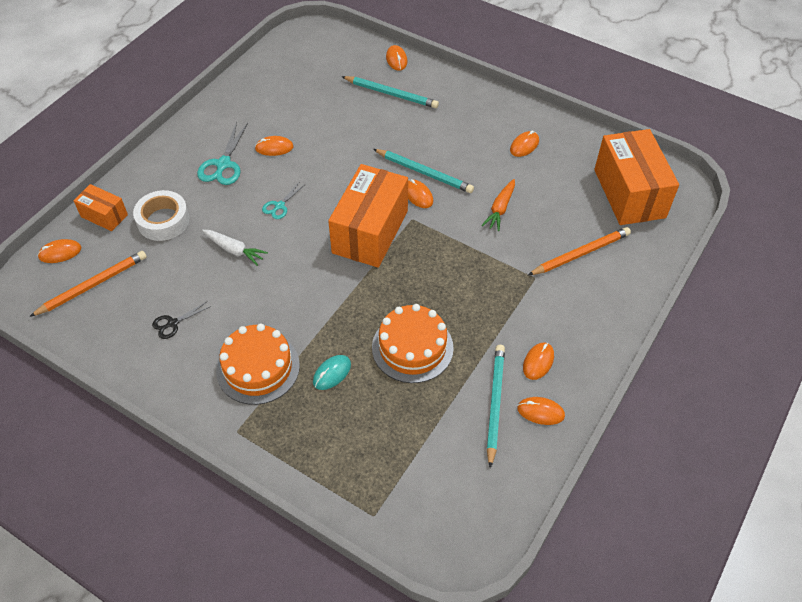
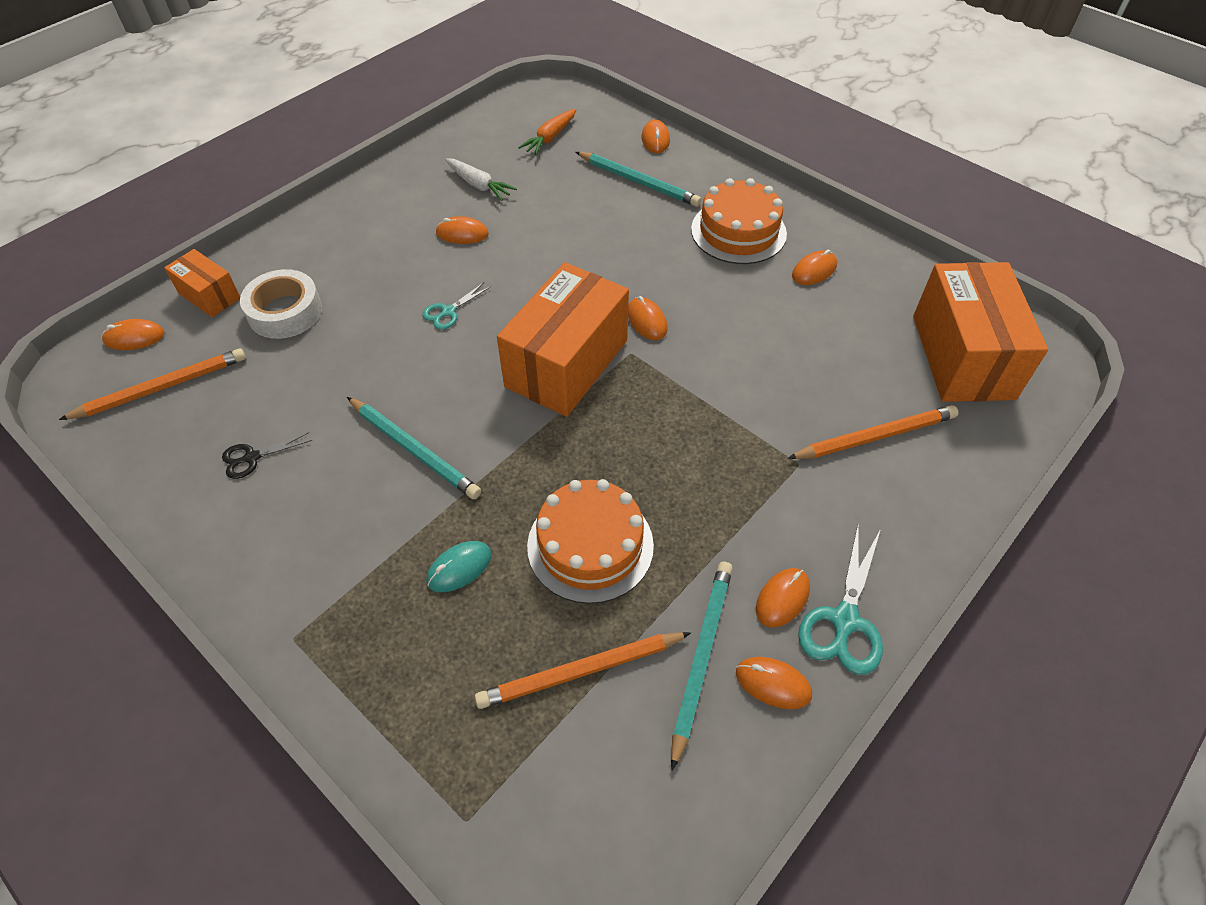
camera: 10 degrees right, 0 degrees up
(223, 164) = (388, 247): turquoise scissors -> turquoise scissors (844, 620)
(234, 250) = (369, 364): white carrot -> white carrot (479, 185)
(258, 368) = (353, 542): orange cake -> orange cake (738, 231)
(423, 422) = (581, 671): none -> orange pencil
(424, 173) = (662, 291): turquoise pencil -> turquoise pencil (413, 450)
(500, 209) = (763, 355): orange carrot -> orange carrot (550, 138)

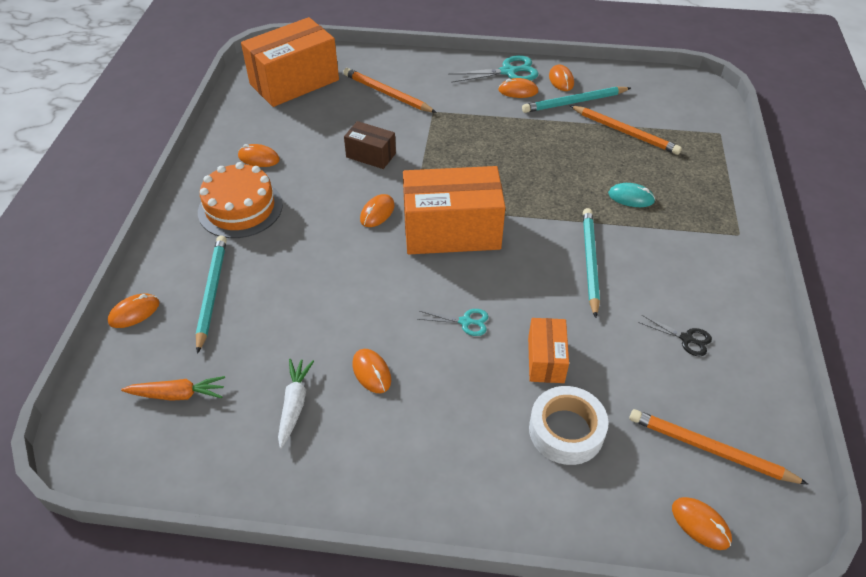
camera: 125 degrees left, 5 degrees down
(209, 295) = (607, 509): orange box -> orange box (546, 360)
(590, 545) = (563, 159): orange cake -> none
(749, 359) = (371, 155): none -> brown box

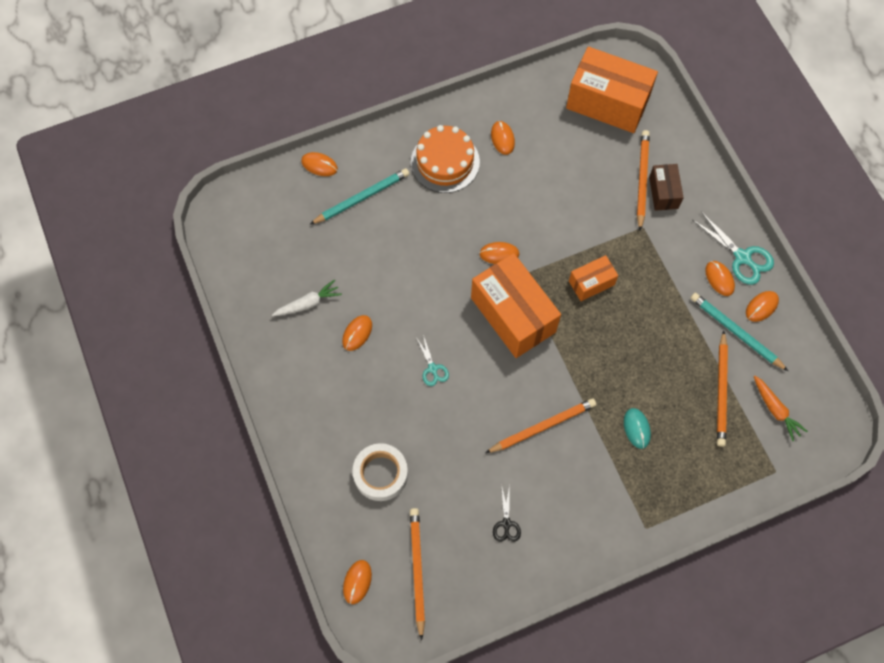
camera: 60 degrees right, 20 degrees up
(177, 394) = (277, 234): orange carrot -> orange carrot (775, 410)
(371, 155) = (558, 213): brown box -> brown box (663, 193)
(546, 360) = (430, 436): orange box -> orange box (591, 283)
(590, 262) = (542, 427): turquoise pencil -> orange pencil

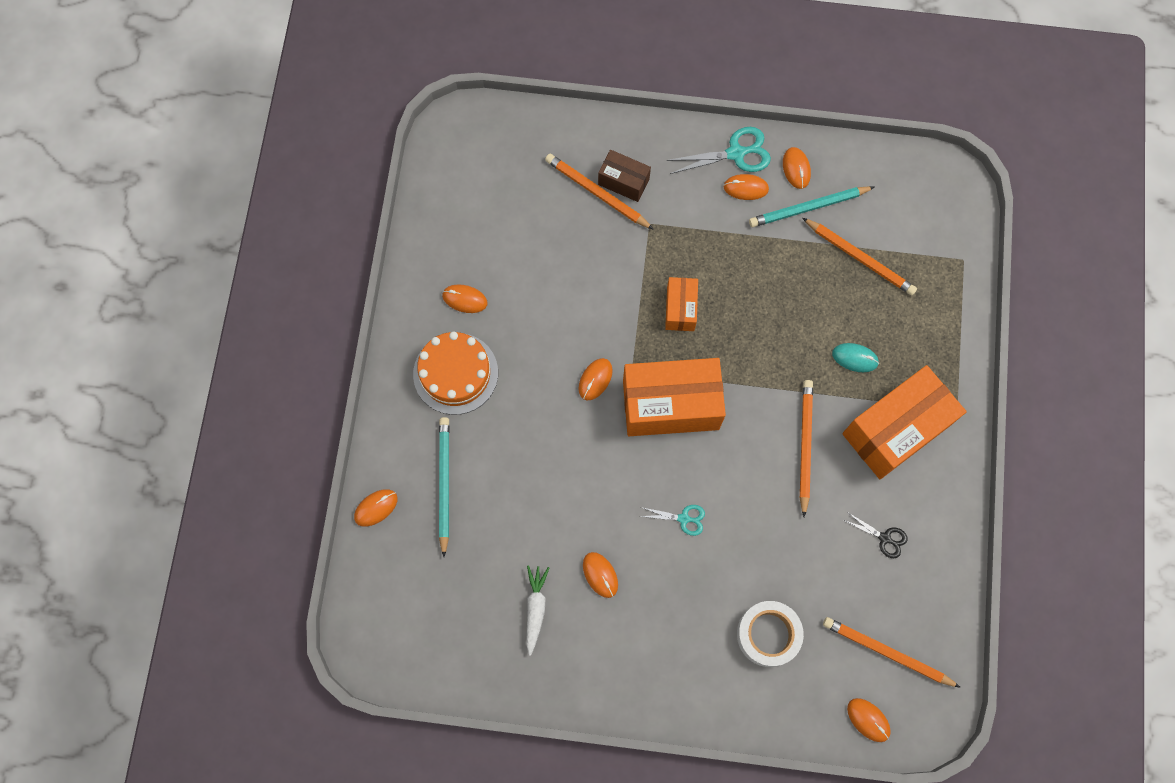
camera: 60 degrees left, 5 degrees up
(607, 103) = (489, 172): orange box -> orange box (895, 430)
(775, 410) = (904, 222): orange carrot -> none

